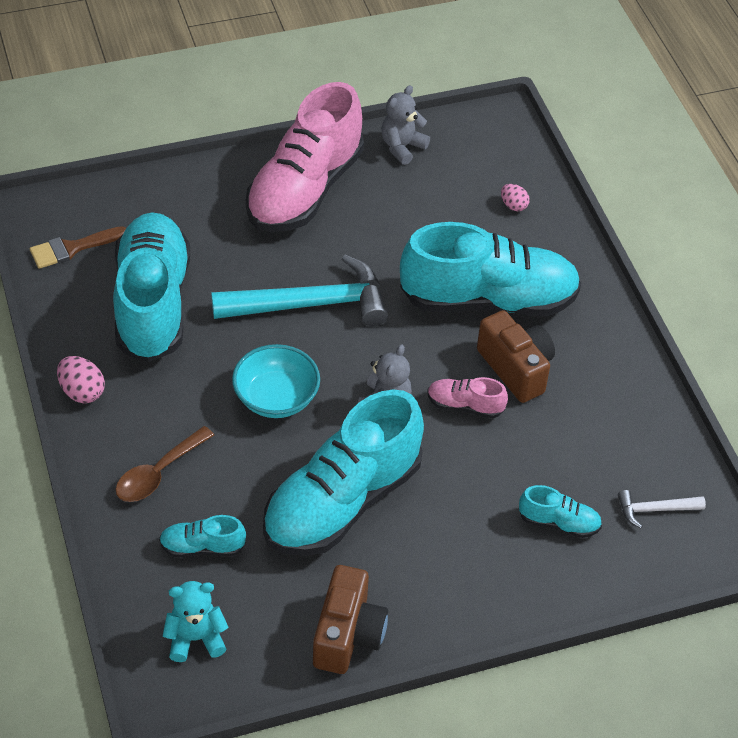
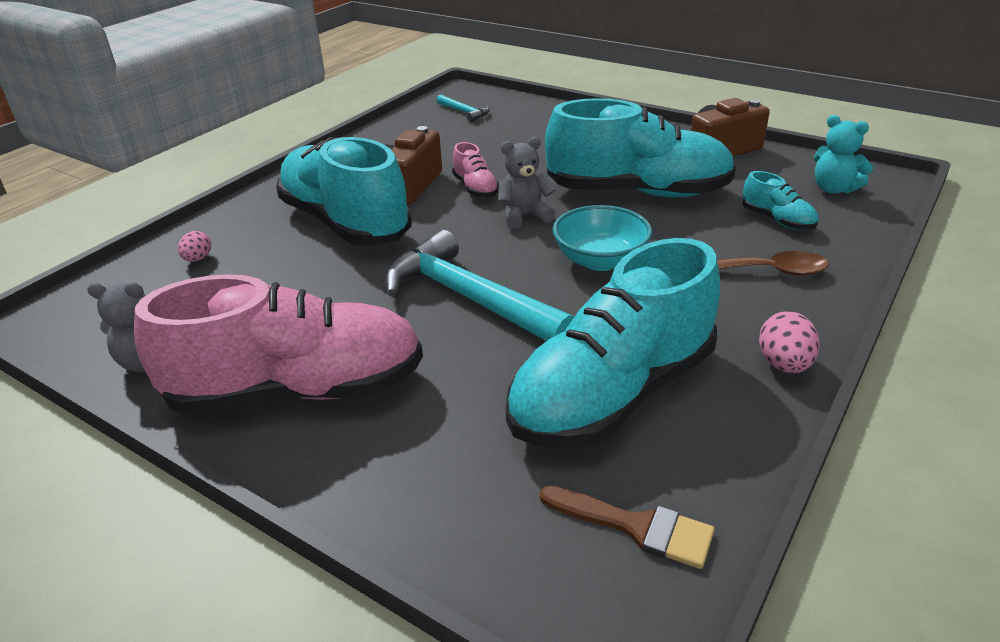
camera: 125 degrees left, 15 degrees down
(558, 522) = (522, 130): turquoise shoe -> none
(654, 510) = (464, 112): white hammer -> turquoise hammer

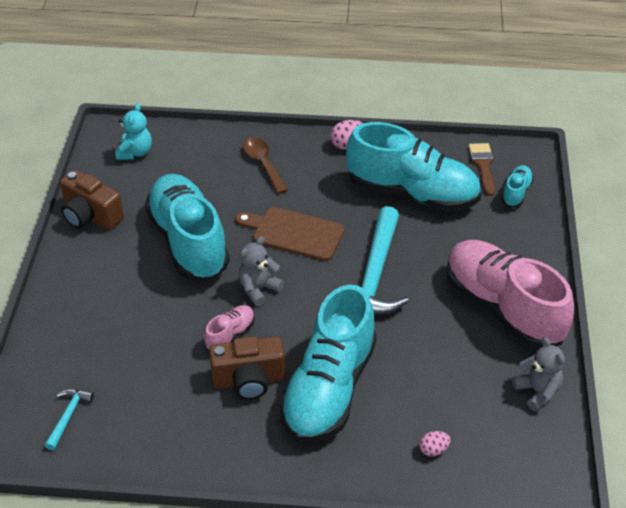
camera: 120 degrees left, 10 degrees up
(524, 216) = (258, 289): grey teddy bear -> grey teddy bear turned 90 degrees clockwise
(600, 260) = (294, 233): turquoise bowl -> brown cutting board
(777, 220) = (195, 170): turquoise shoe -> turquoise shoe (516, 193)

